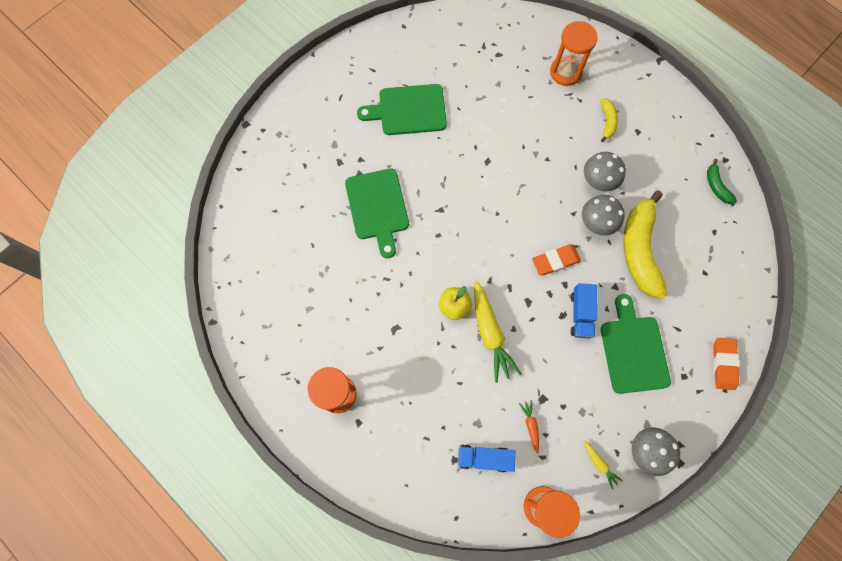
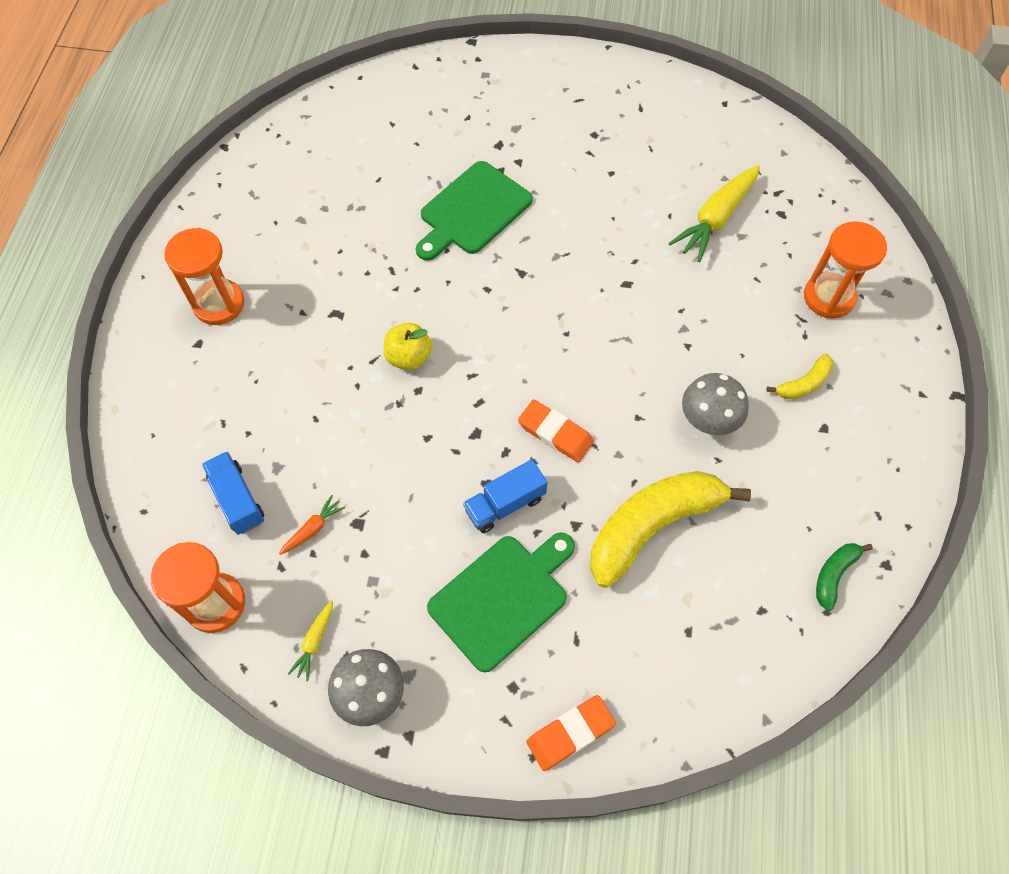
camera: 55 degrees right, 10 degrees down
(408, 110) = (621, 169): green cutting board -> none
(490, 333) = (402, 415): yellow carrot -> yellow carrot (715, 219)
(596, 223) = (647, 452): grey mushroom -> none

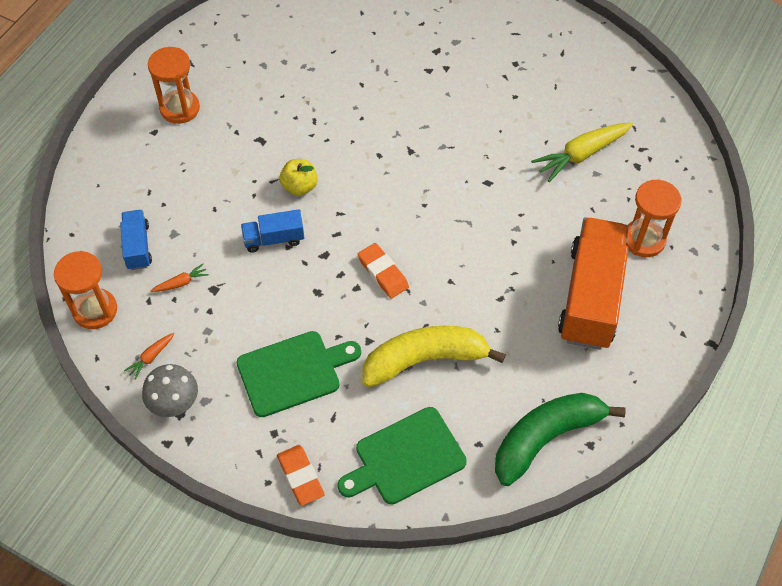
camera: 20 degrees right, 5 degrees down
(314, 642) = (151, 357): yellow carrot -> orange carrot
(472, 211) = (393, 95): green cutting board -> green cutting board (405, 458)
(505, 504) = (323, 310): blue truck -> blue truck (274, 239)
(570, 733) = (300, 476): orange eraser -> orange eraser turned 75 degrees clockwise
(708, 420) = (503, 300): grey mushroom -> none
(803, 384) = (591, 297): yellow banana -> orange truck
(834, 574) = (546, 438): green banana -> green banana, size x2.18

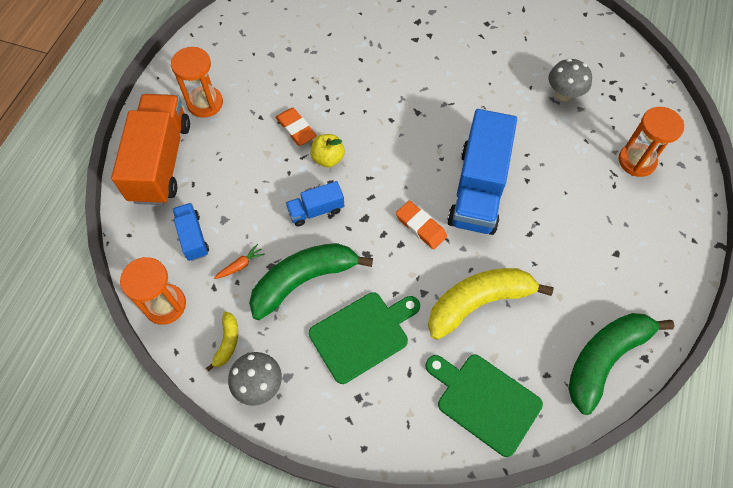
camera: 10 degrees left, 5 degrees up
(151, 357) = (227, 342): orange carrot -> yellow banana
(244, 308) = (304, 280): none -> green banana
(300, 476) = (393, 437): orange eraser -> orange eraser (296, 129)
(405, 458) = (484, 401): green cutting board -> green cutting board turned 75 degrees clockwise
(456, 243) = (478, 189): none -> blue truck
(581, 154) = (563, 94): yellow carrot -> grey mushroom
(591, 297) = (607, 219): orange truck -> orange truck (161, 162)

